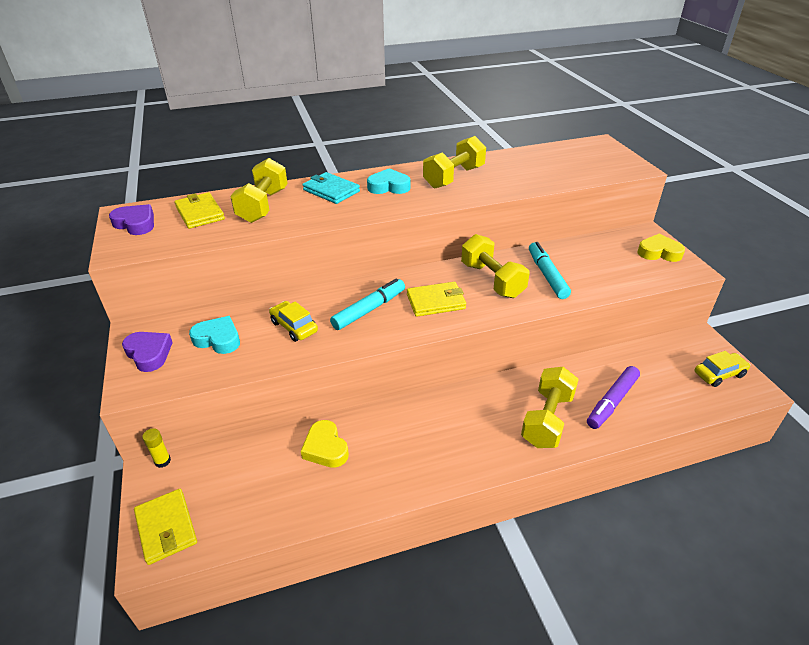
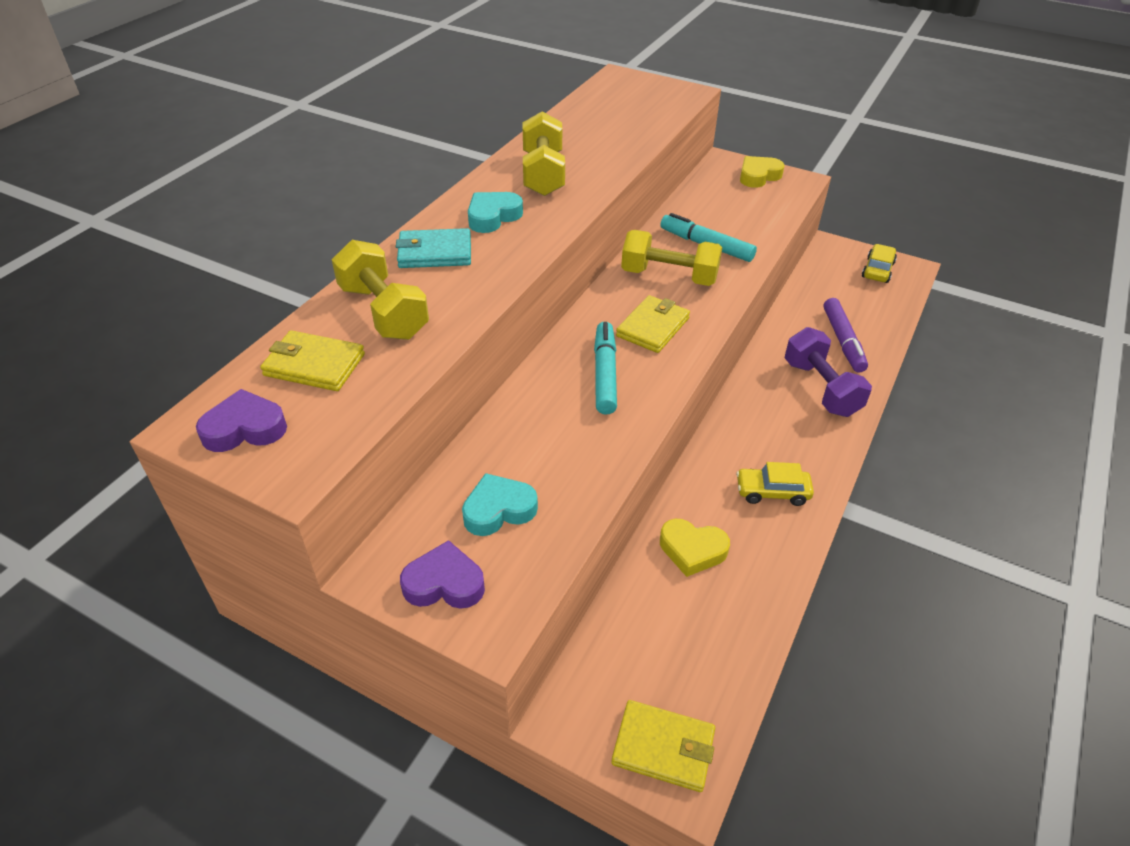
camera: 45 degrees left, 5 degrees up
(162, 461) = (556, 698): yellow glue stick -> none
(294, 327) = (559, 440): yellow car -> yellow car (772, 492)
(547, 419) = (821, 388): yellow dumbbell -> purple dumbbell

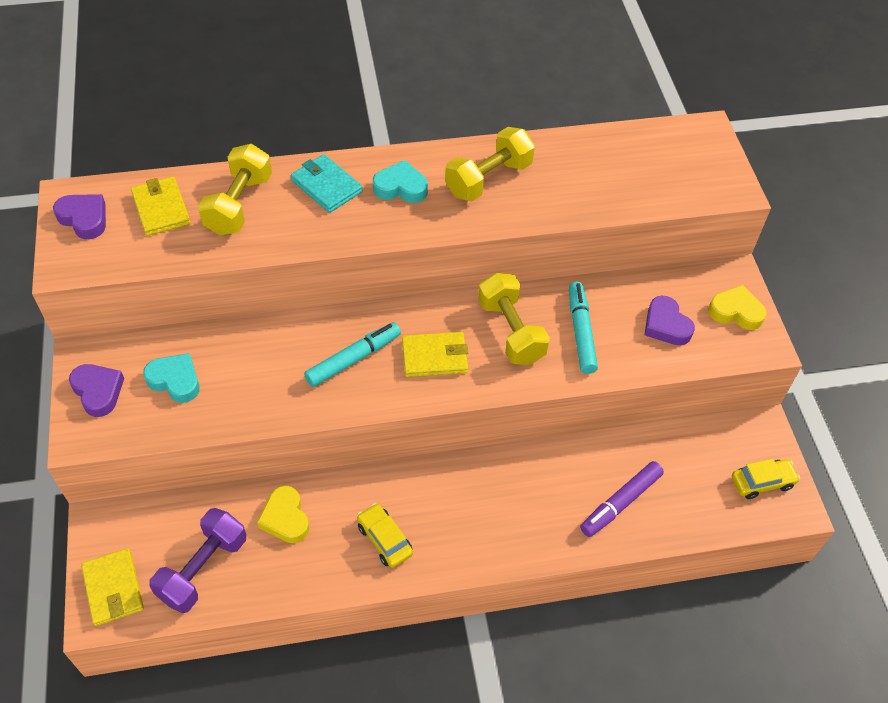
camera: 50 degrees right, 10 degrees up
(740, 207) = (666, 325): none -> purple heart
(821, 388) = (539, 516): purple dumbbell -> purple dumbbell (203, 569)

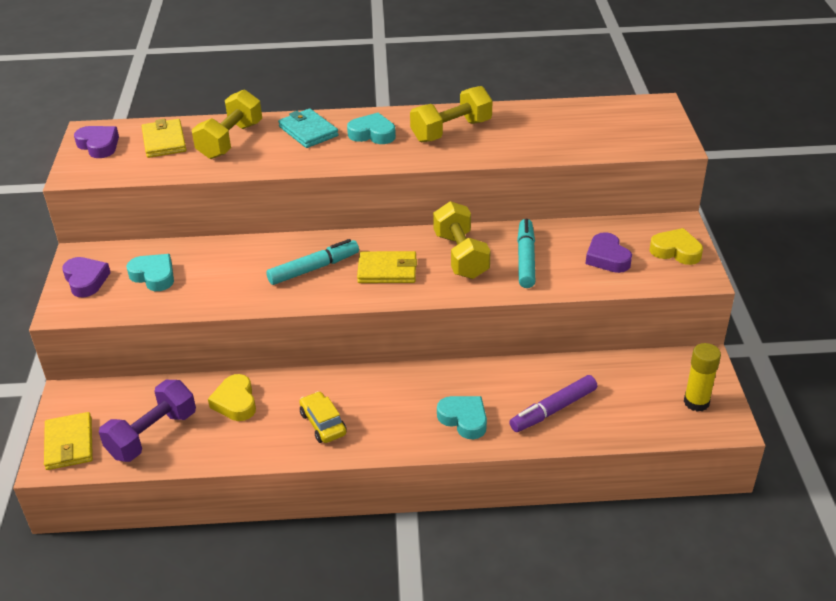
camera: 10 degrees right, 15 degrees down
(531, 522) = (464, 419): none -> turquoise heart
(762, 482) = (696, 402): yellow car -> yellow glue stick

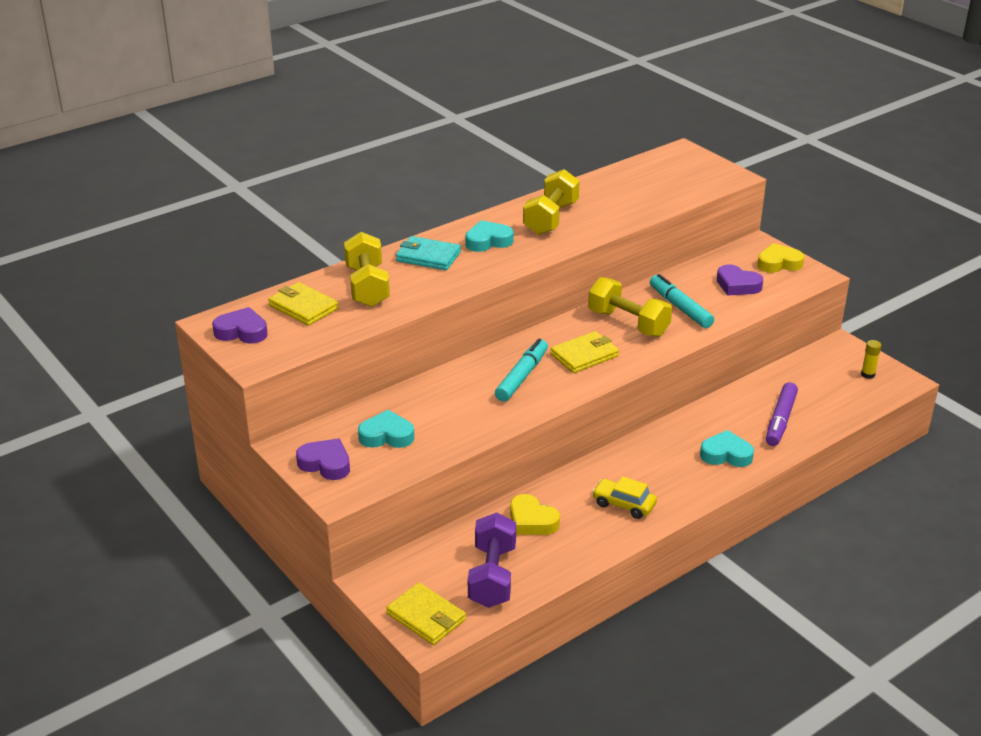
camera: 35 degrees left, 5 degrees down
(696, 402) = (868, 374): yellow glue stick -> yellow glue stick, size x0.62

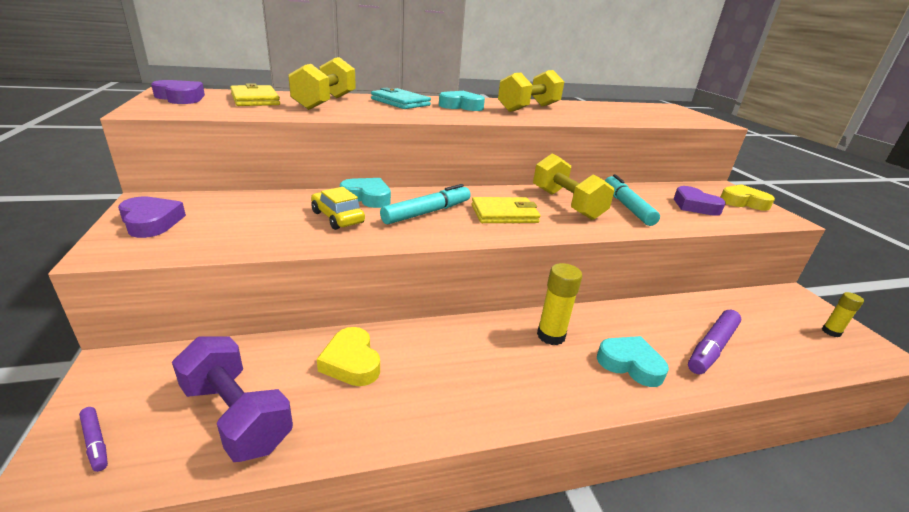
camera: 20 degrees right, 5 degrees down
(386, 436) = (242, 218): turquoise heart -> turquoise heart (367, 197)
(426, 617) = (96, 442): yellow wallet -> purple marker
(492, 576) = (237, 416): purple dumbbell -> purple dumbbell turned 75 degrees counterclockwise
(624, 504) = (471, 381): yellow car -> yellow car (337, 218)
(659, 451) = (551, 335): none -> yellow glue stick

